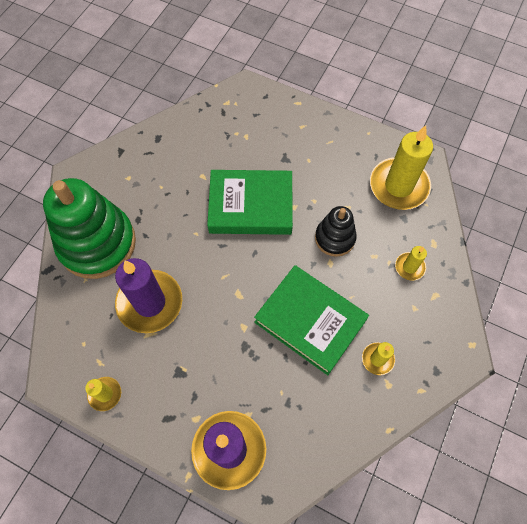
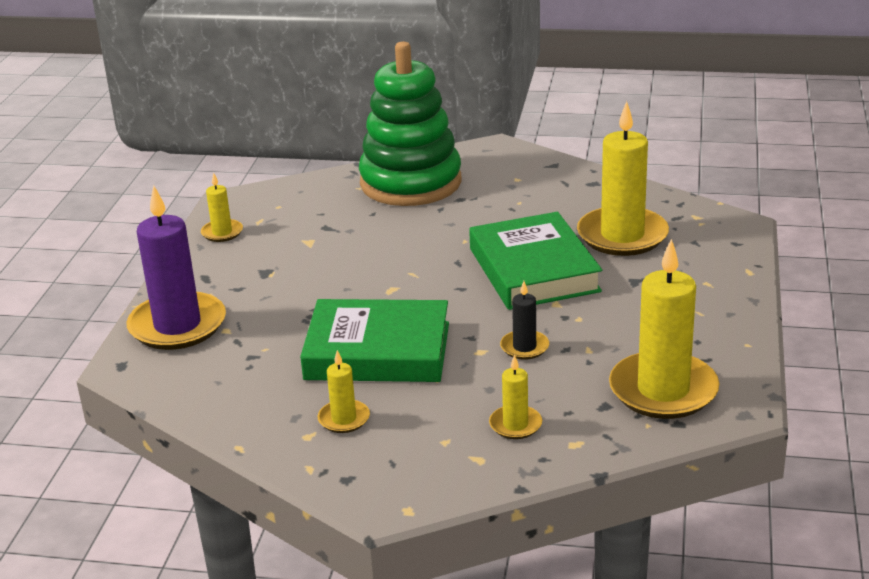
camera: 75 degrees right, 35 degrees down
(150, 302) = (349, 232): purple candle -> none
(232, 146) = (622, 235): none -> yellow candle
(310, 321) = (377, 351): green book -> green book turned 75 degrees clockwise
(335, 238) = (524, 347): black stacking toy -> black candle

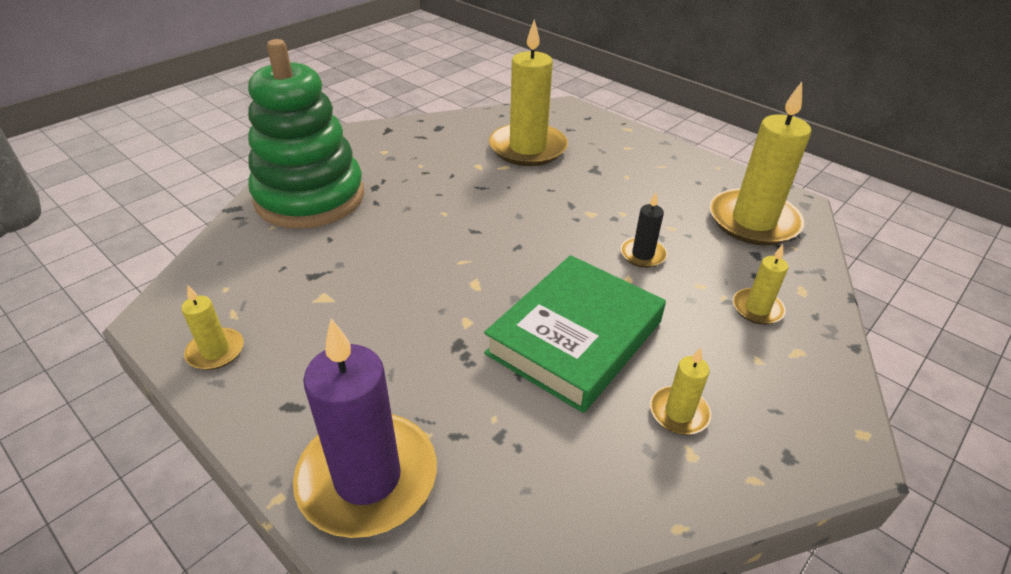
camera: 60 degrees left, 10 degrees up
(533, 270) = (531, 202): green book -> none

